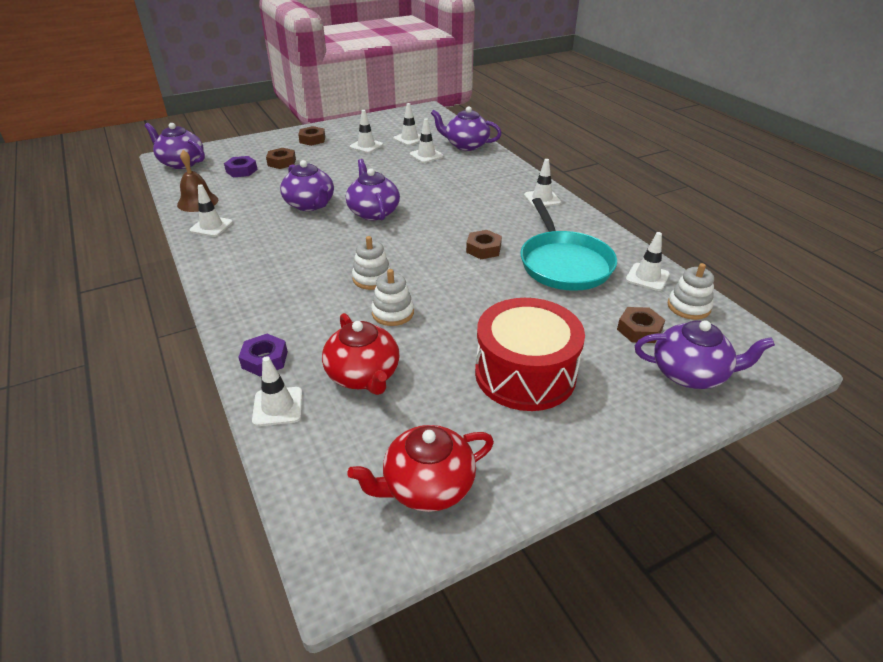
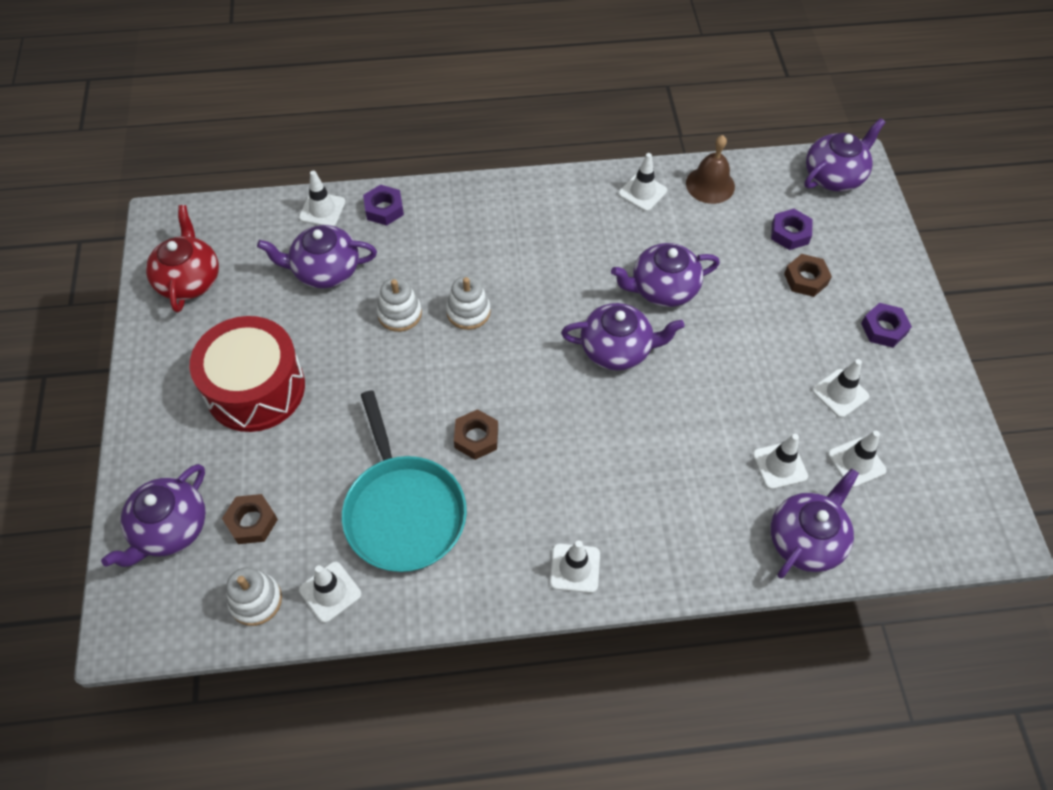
camera: 110 degrees right, 20 degrees up
(312, 140) = (883, 329): brown nut -> purple nut
(363, 375) = (325, 270): red teapot -> purple teapot
(564, 264) = (403, 511): turquoise pan -> turquoise pan turned 120 degrees counterclockwise

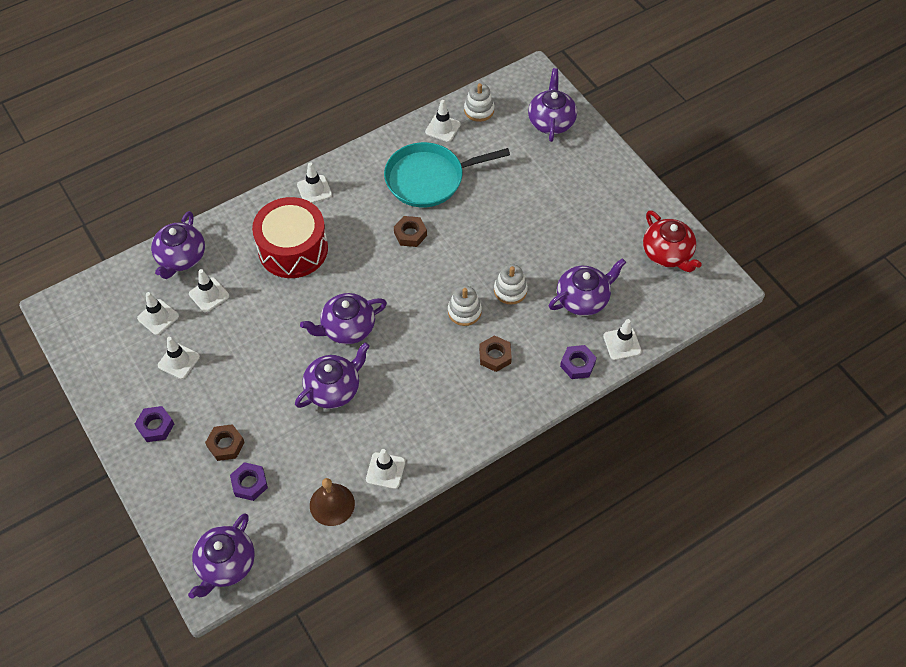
camera: 155 degrees right, 0 degrees up
(251, 522) = (510, 141): brown nut -> brown nut (495, 356)
(255, 388) = (566, 207): red drum -> red drum (293, 249)
(403, 511) = (428, 179): turquoise pan -> turquoise pan turned 60 degrees counterclockwise

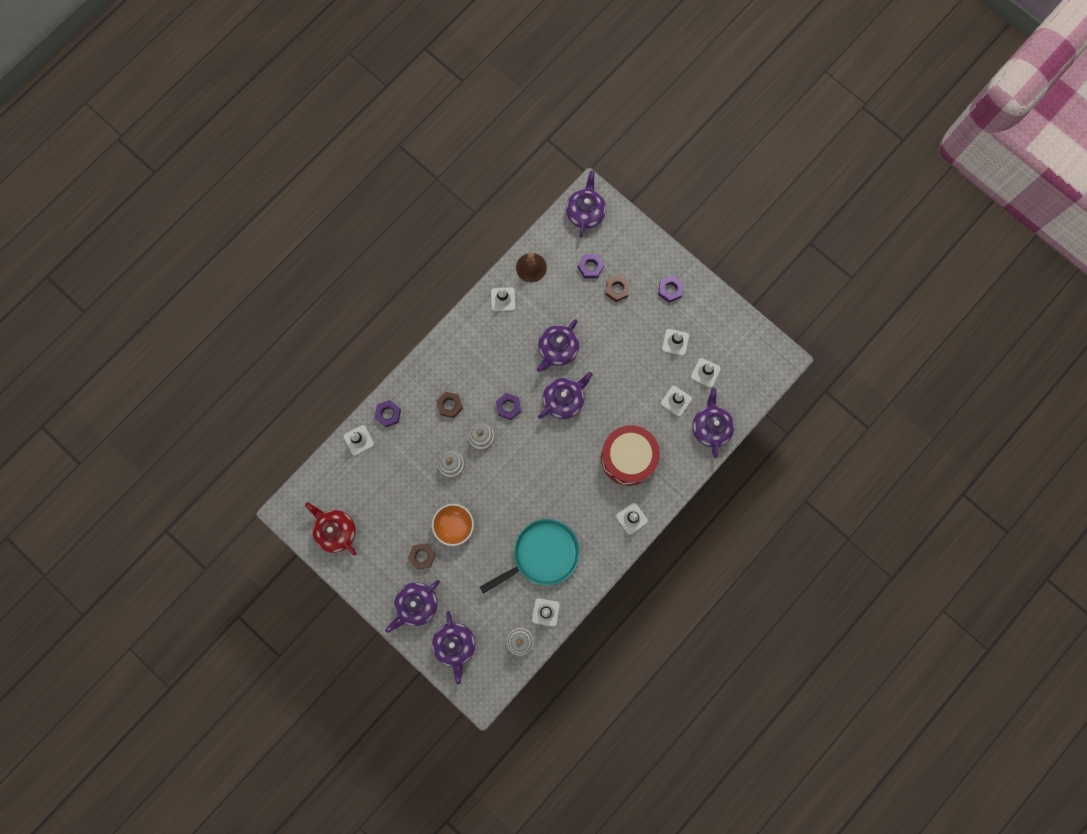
camera: 165 degrees right, 20 degrees up
(410, 234) = (541, 496): brown nut -> brown nut (422, 556)
(420, 336) = (508, 407): none -> purple nut
(523, 227) = (454, 526): none -> orange bowl
(583, 299) = (394, 471): purple teapot -> purple teapot (416, 605)

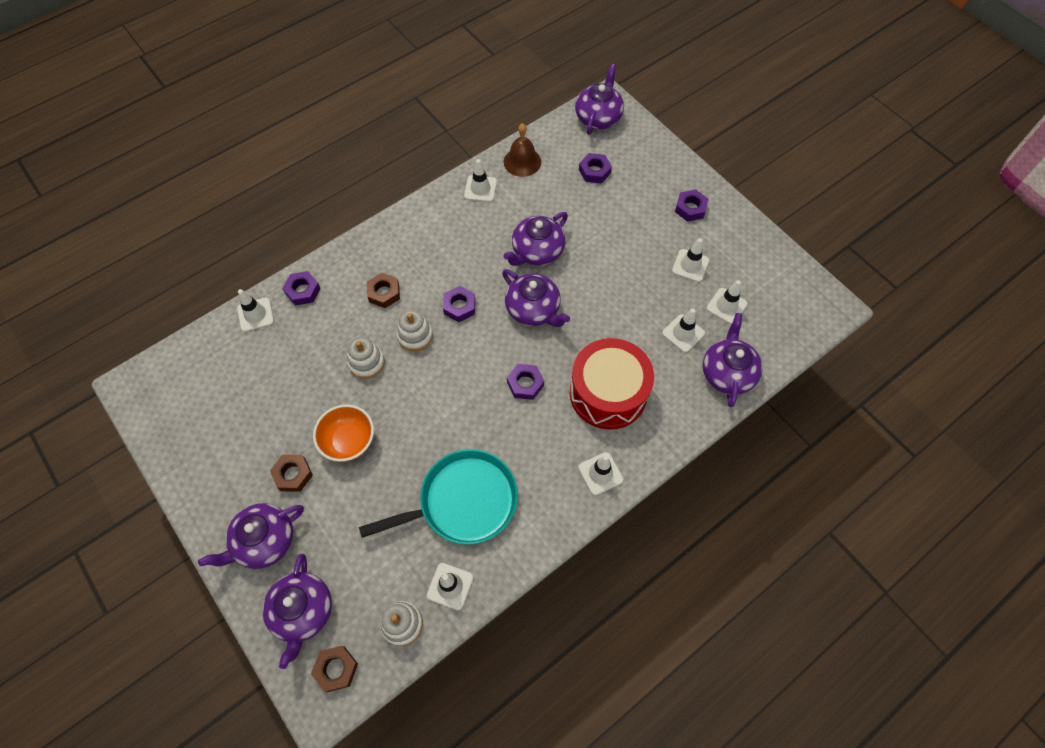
camera: 10 degrees right, 15 degrees down
(336, 531) = (187, 421): red teapot -> none
(564, 400) = (533, 309): purple teapot -> purple teapot turned 75 degrees clockwise
(568, 461) = (525, 384): none -> purple nut
(617, 289) = (623, 198): brown nut -> brown nut (336, 669)

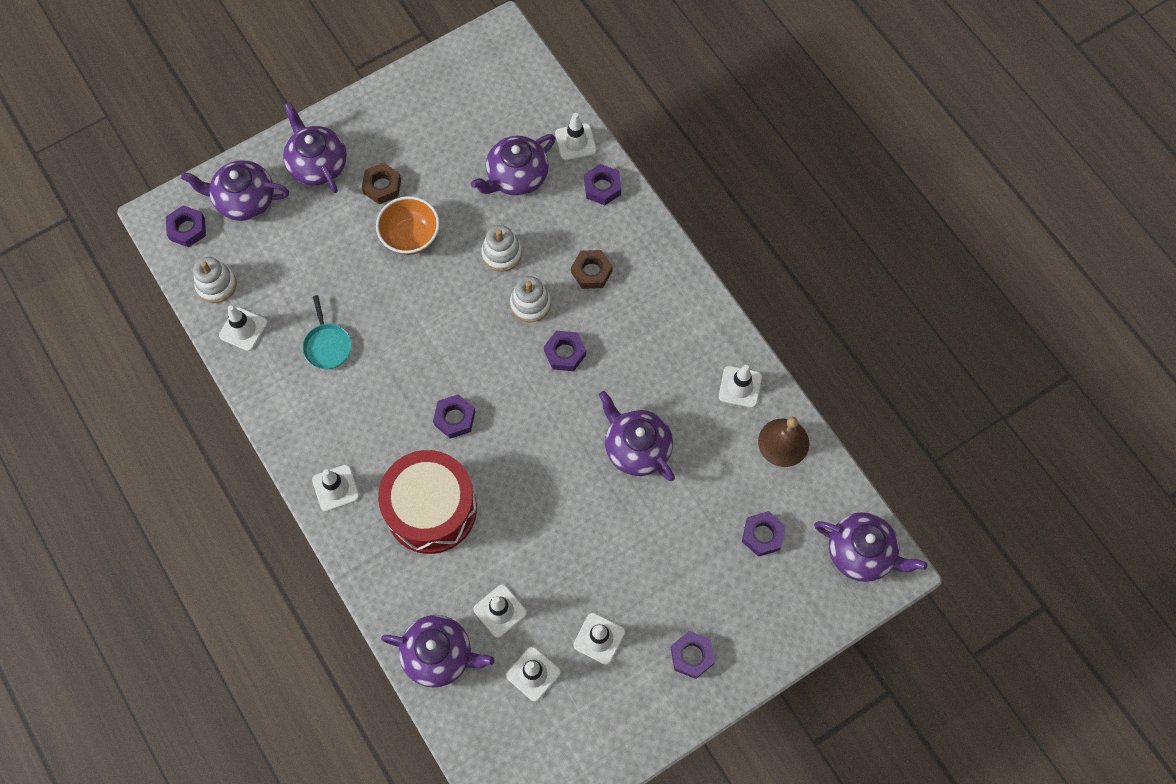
camera: 95 degrees right, 5 degrees up
(336, 669) = (187, 229): brown nut -> purple nut
(463, 501) = (327, 345): turquoise pan -> turquoise pan, size x0.48
(533, 309) = (552, 436): purple teapot -> purple teapot (516, 176)

